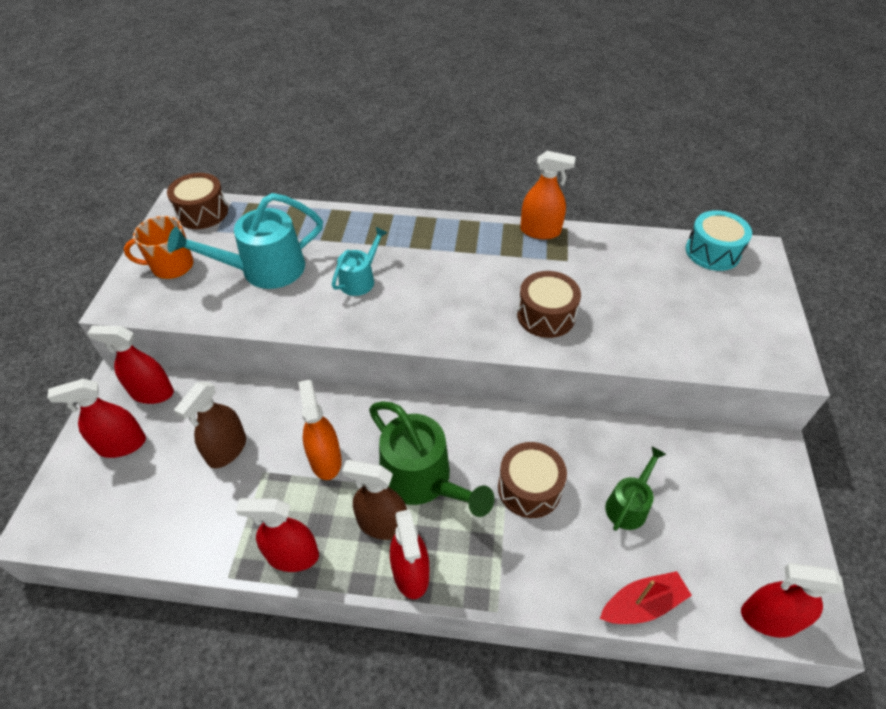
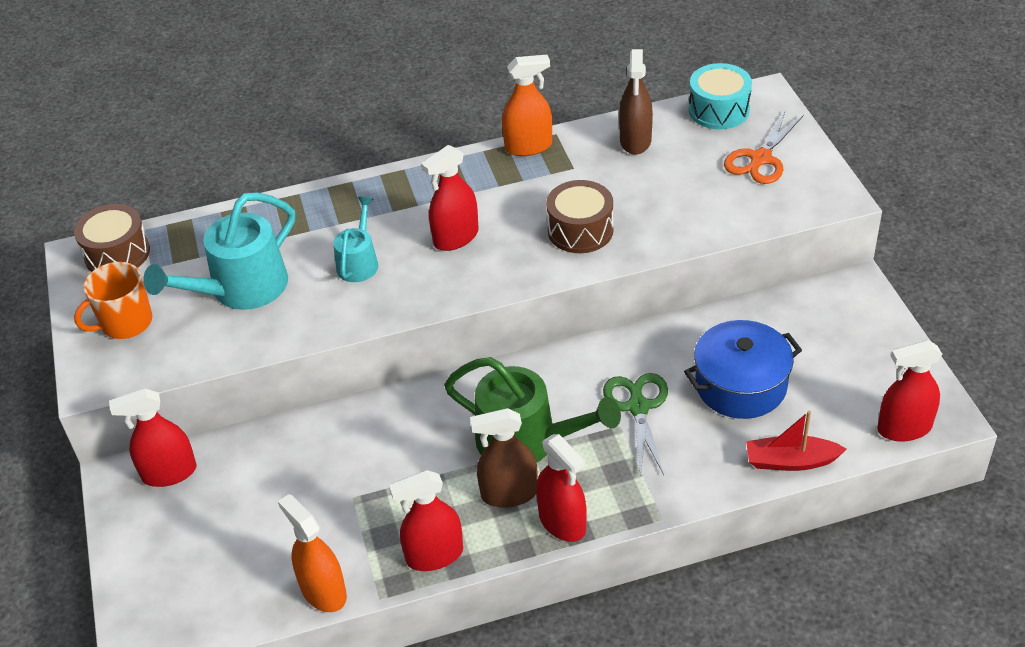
camera: 20 degrees left, 5 degrees down
(122, 445) = (173, 533): red spray bottle -> red spray bottle (456, 237)
(227, 450) = (298, 493): brown spray bottle -> brown spray bottle (635, 141)
(325, 460) = (413, 461): orange spray bottle -> orange spray bottle (323, 591)
(529, 488) = (638, 407): brown drum -> green scissors
(628, 505) = (740, 385): green watering can -> blue pot
(642, 604) = (790, 461): red boat -> red boat turned 135 degrees counterclockwise
(732, 306) = (760, 159): none -> orange scissors

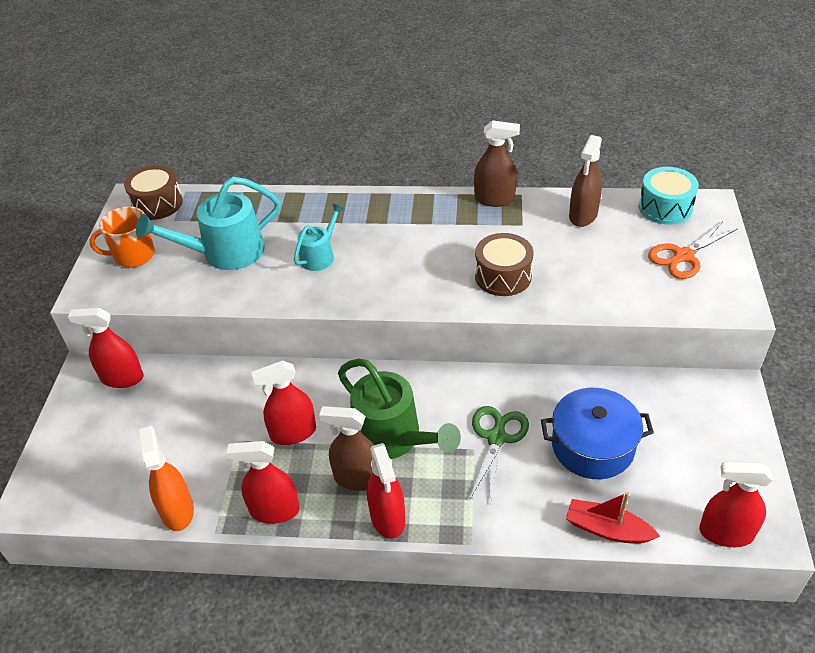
camera: 20 degrees right, 0 degrees up
(456, 237) = (402, 256): red spray bottle -> red spray bottle (293, 433)
(528, 146) = (494, 199): orange spray bottle -> brown spray bottle

